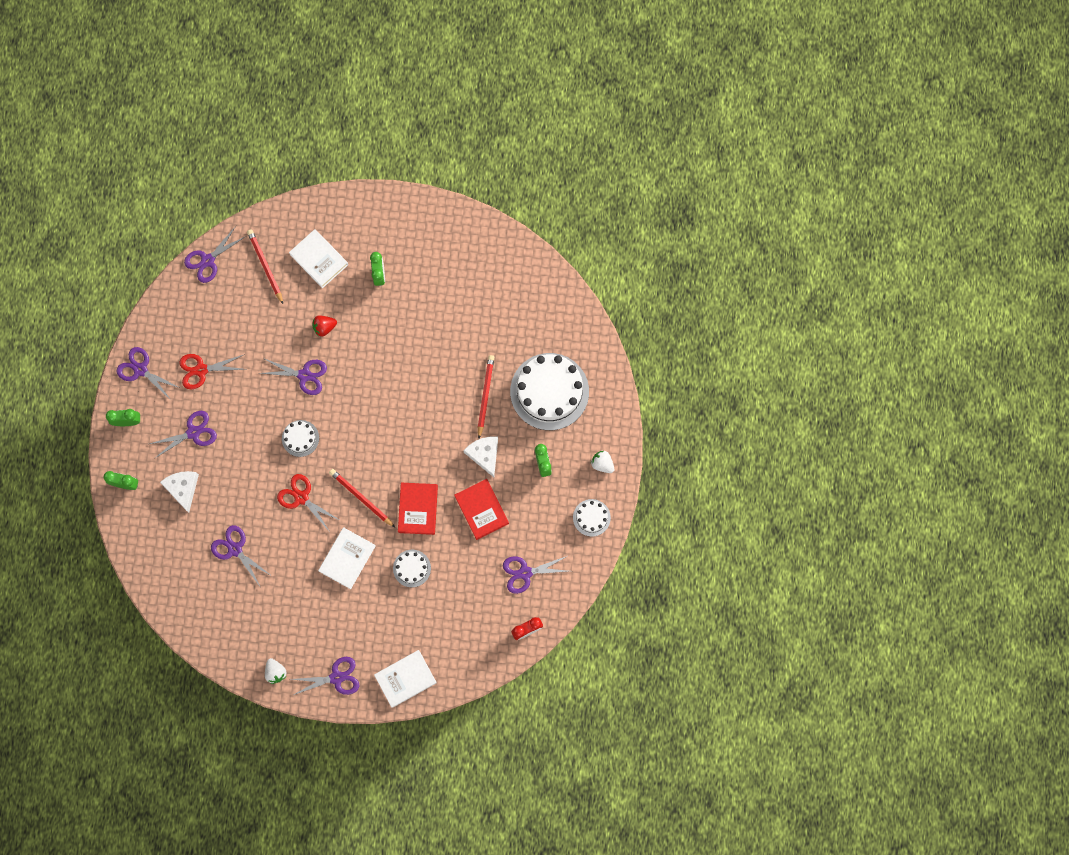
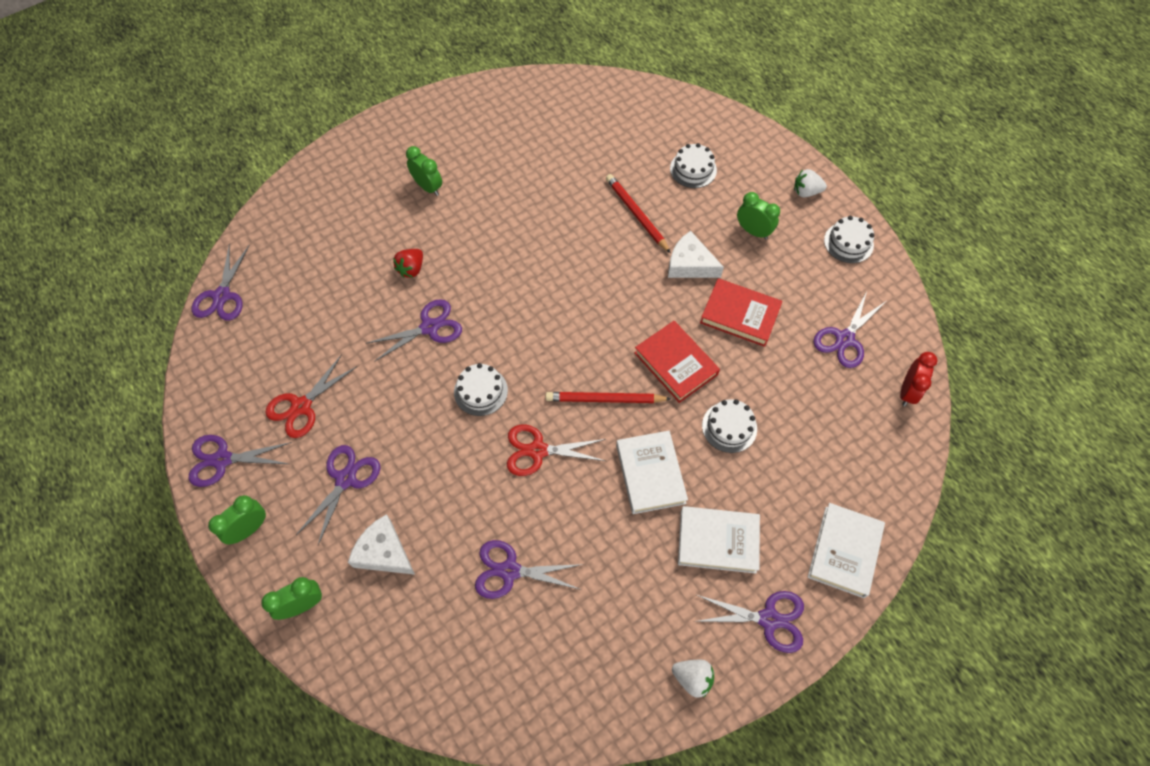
camera: 40 degrees left, 15 degrees down
(265, 266) = (295, 258): red pencil -> none
(319, 259) = (351, 215): white book -> white book (718, 541)
(337, 677) = (769, 619): purple scissors -> purple scissors turned 60 degrees clockwise
(549, 391) = (693, 169): white cake -> white cake, size x0.47

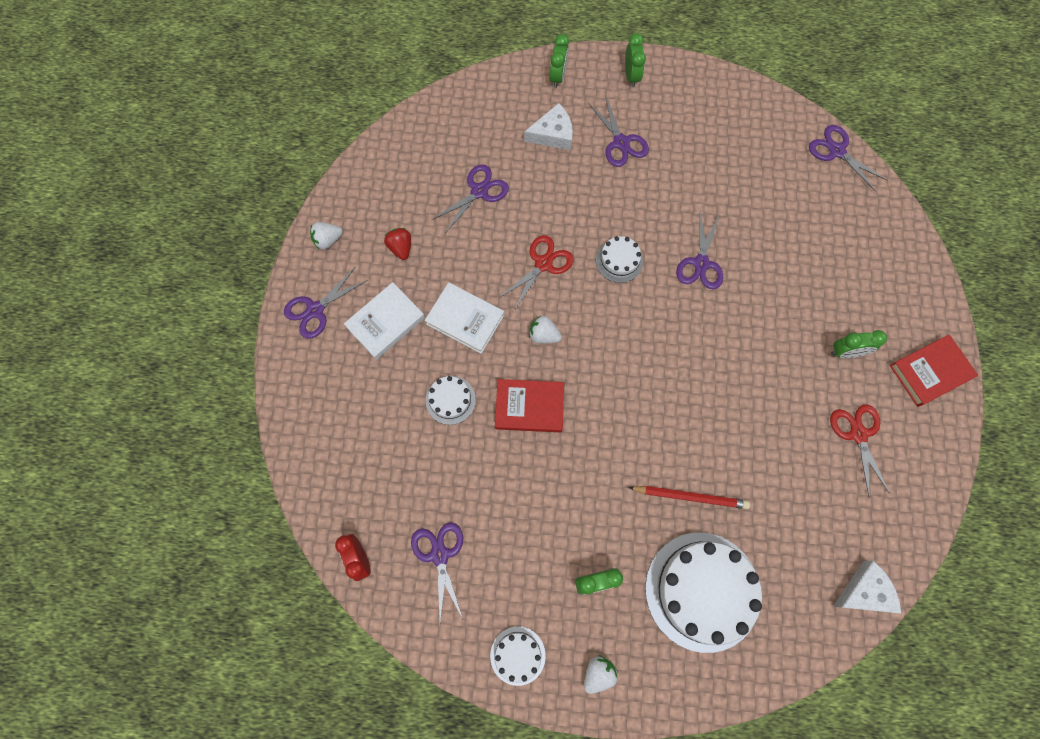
camera: 130 degrees right, 10 degrees up
(222, 459) = (694, 86): purple scissors -> none
(301, 406) = (698, 148): red scissors -> red scissors (858, 434)
(411, 269) = (766, 286): red strawberry -> red strawberry (401, 248)
(605, 399) = (543, 335): red pencil -> white strawberry
(690, 264) = (606, 496): white cheese -> white cheese (864, 592)
(693, 169) = (702, 591): white cake -> white cake, size x2.12
(740, 315) = (528, 492): red book -> red book (930, 372)
(844, 551) = (306, 394): white book -> none

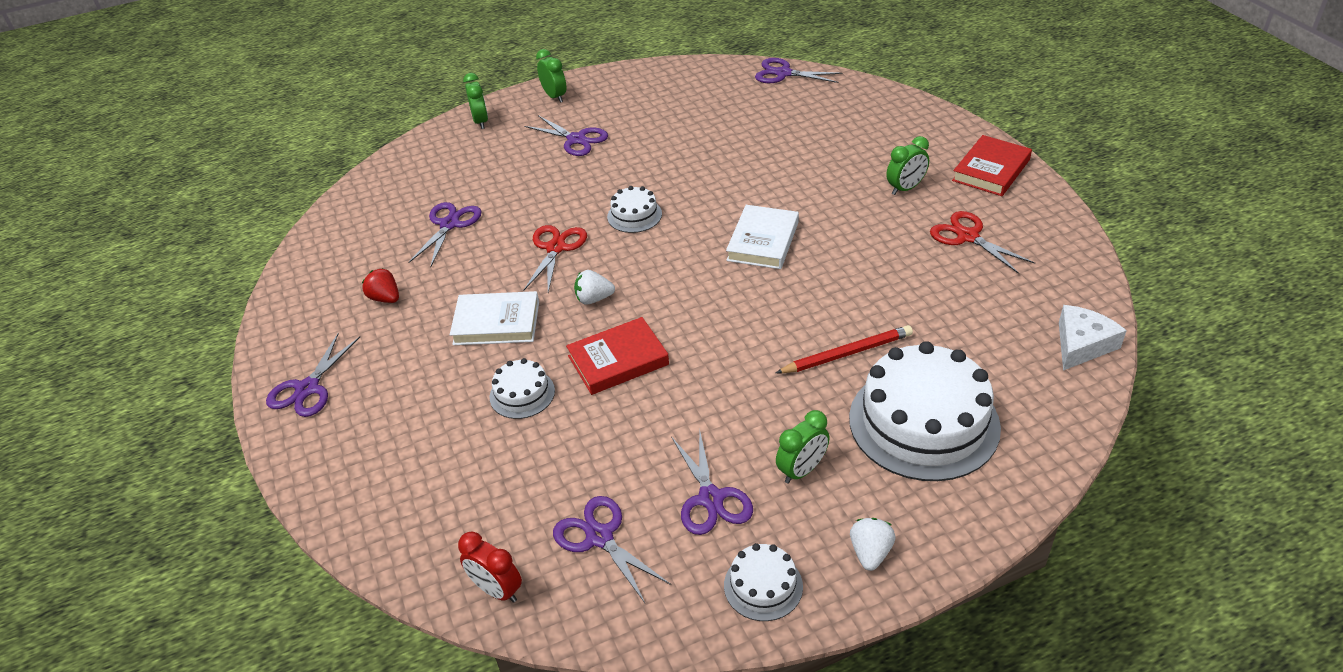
camera: 25 degrees left, 30 degrees down
(328, 240) = (292, 326): white strawberry -> none
(385, 322) = (402, 363): white book -> white book (763, 241)
(553, 134) = (502, 158): white cheese -> none
(701, 264) = (718, 186): purple scissors -> purple scissors (711, 499)

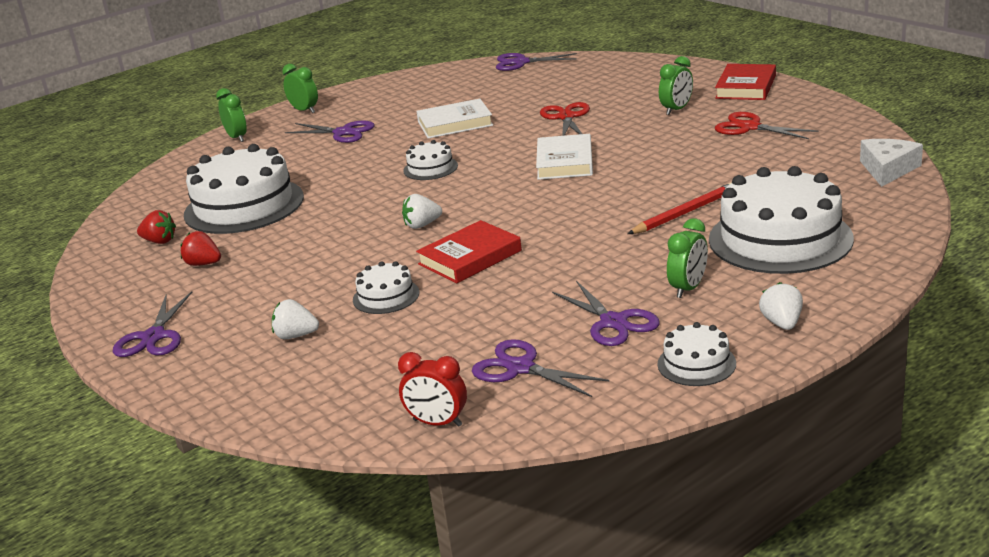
camera: 15 degrees left, 15 degrees down
(361, 255) = (159, 241): none -> red strawberry
(424, 425) = (296, 336): none -> white strawberry
(450, 224) = (244, 206): purple scissors -> white cake
(496, 323) = (332, 258): white book -> white book (455, 123)
(556, 248) = (364, 201): red scissors -> red scissors (566, 117)

